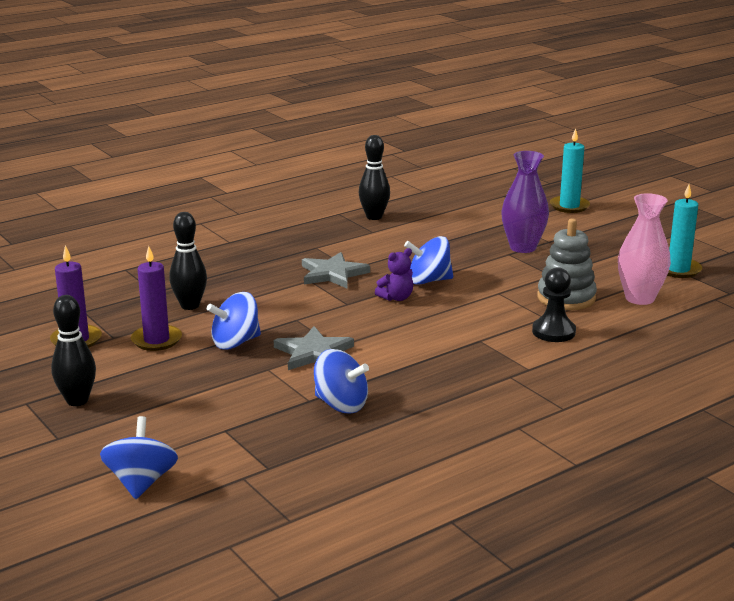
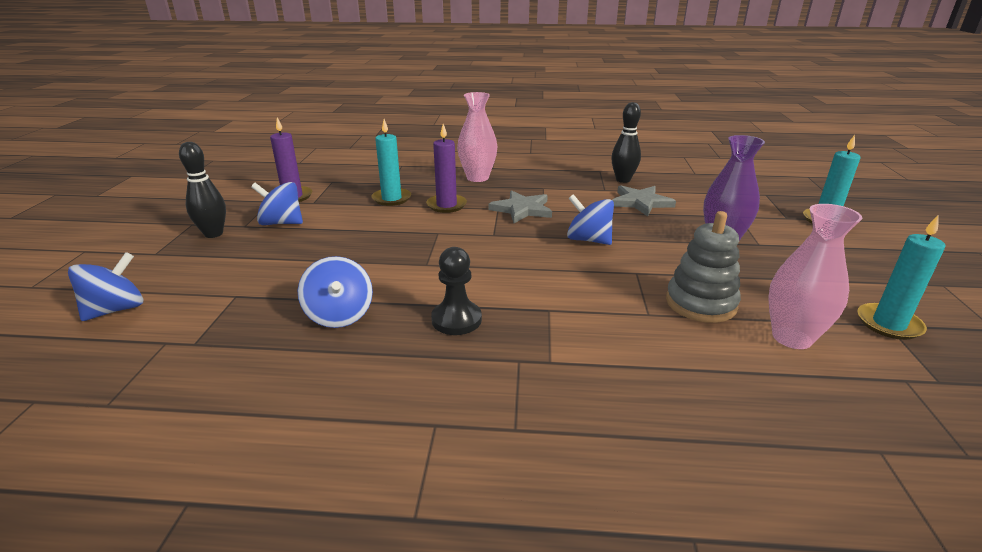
camera: 40 degrees right, 5 degrees up
(156, 340) = (330, 213): purple candle -> purple candle (446, 205)
(190, 305) = (391, 198): black bowling pin -> turquoise candle
(235, 257) = (477, 178): none -> pink vase
(235, 342) = (368, 233): blue spinning top -> blue spinning top (281, 223)
(314, 353) = (401, 263): grey star -> grey star (640, 202)
(396, 298) = (538, 244): purple teddy bear -> none
(553, 332) = (635, 333): black pawn -> black pawn (456, 320)

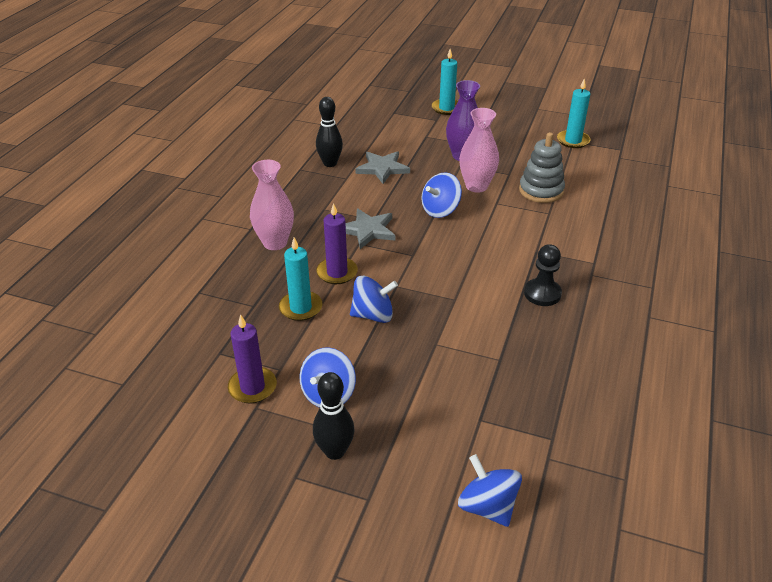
camera: 75 degrees left, 10 degrees up
(339, 315) = (525, 353): blue spinning top -> blue spinning top (373, 315)
(792, 338) = (581, 174): pink vase -> pink vase (476, 186)

